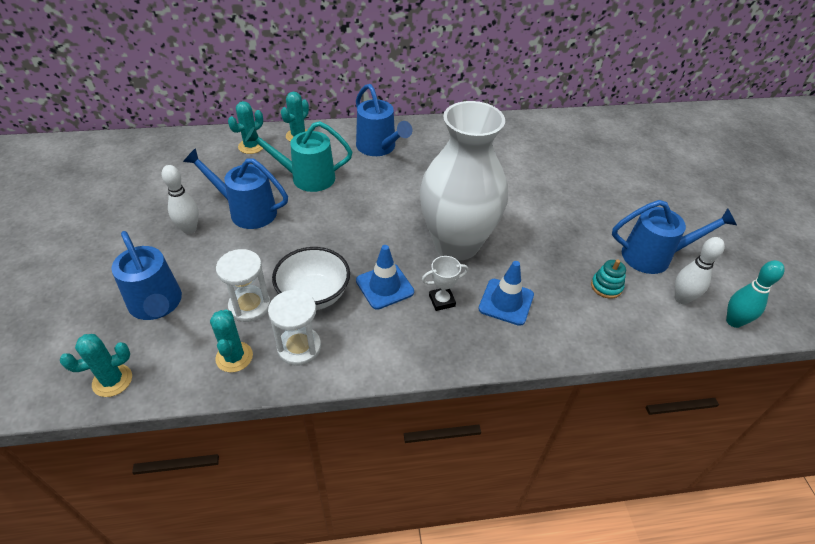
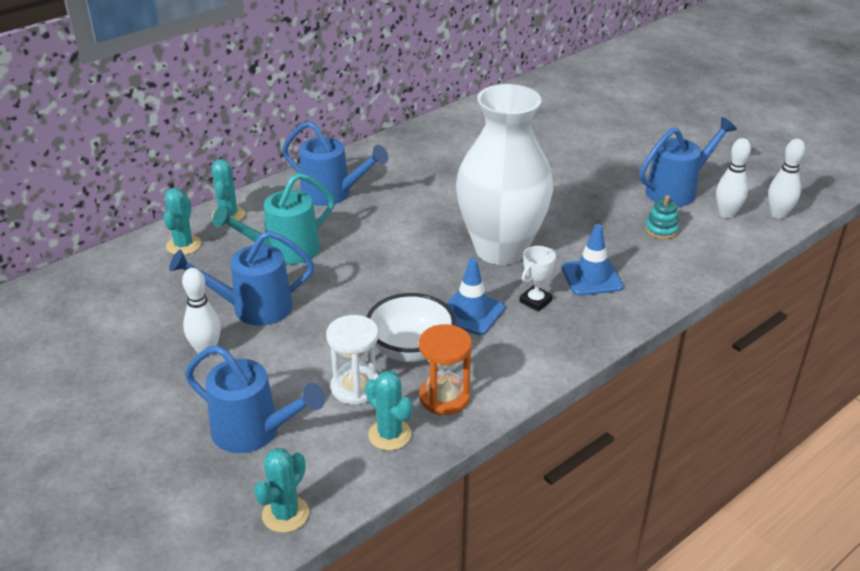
camera: 30 degrees left, 10 degrees down
(299, 347) = (444, 397): white hourglass -> orange hourglass
(734, 321) = (778, 214): turquoise bowling pin -> white bowling pin

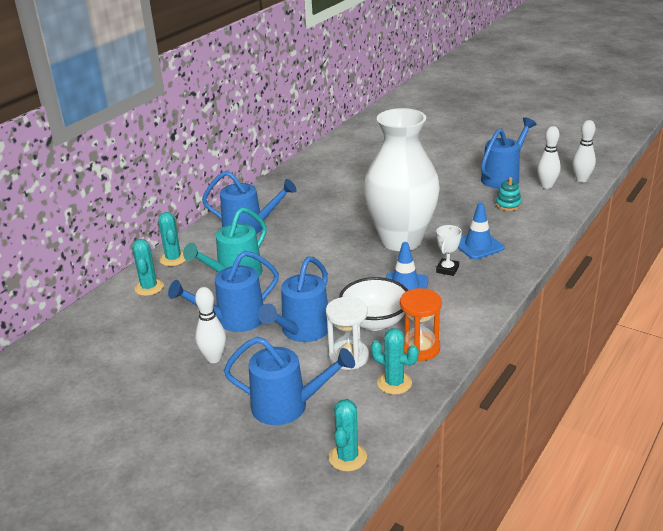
camera: 15 degrees left, 5 degrees down
(320, 341) = (302, 332): none -> blue watering can

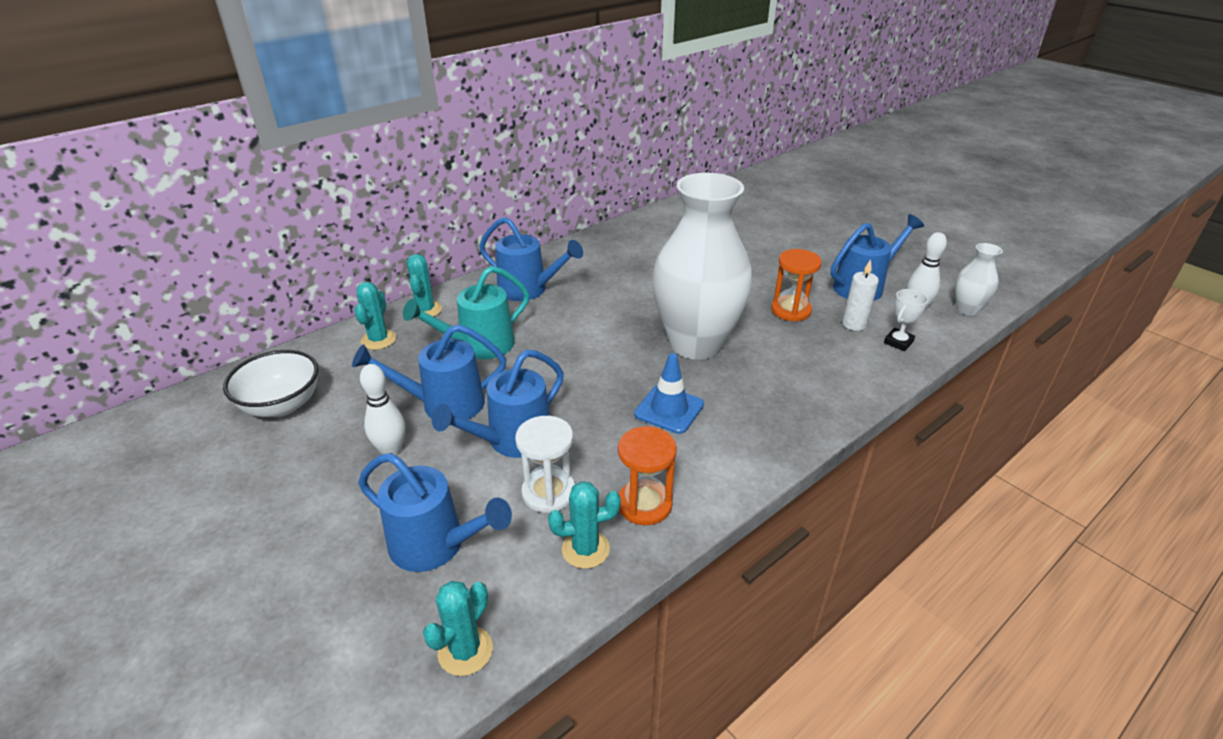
camera: 15 degrees right, 5 degrees up
(375, 322) = (607, 450): white bowl -> white bowl (282, 405)
(394, 383) = (585, 549): turquoise cactus -> turquoise cactus turned 60 degrees counterclockwise
(447, 269) = (734, 397): white trophy -> white trophy (898, 342)
(459, 204) = (791, 310): none -> orange hourglass
(478, 245) = (790, 372): blue traffic cone -> none
(508, 205) = (854, 324): turquoise stacking toy -> white candle
(581, 179) = (967, 309): white bowling pin -> white vase

